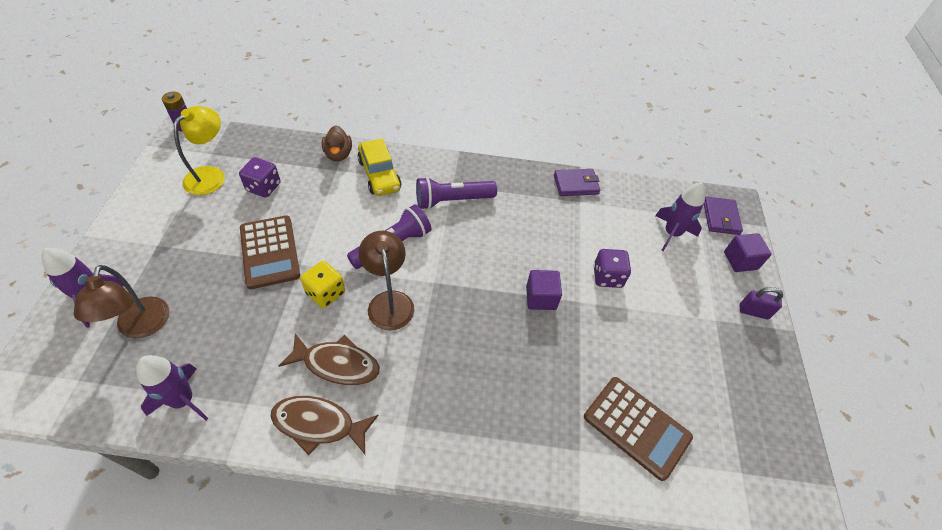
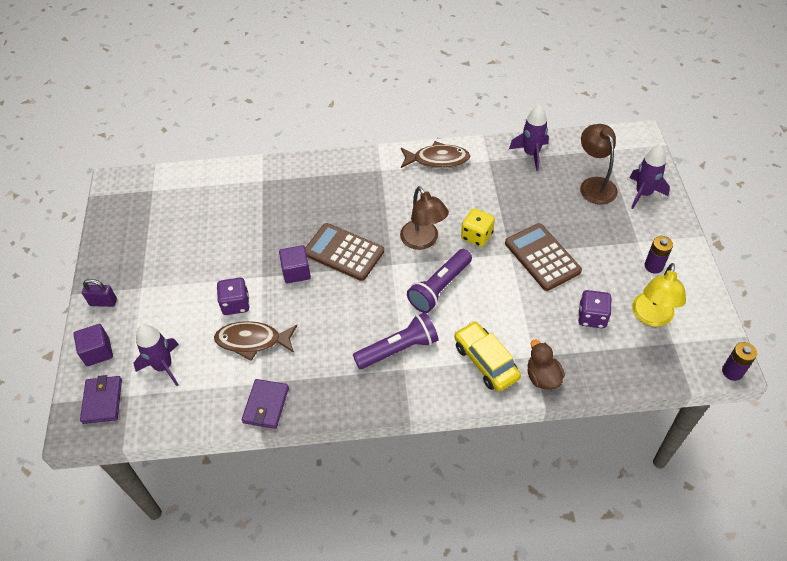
camera: 175 degrees right, 0 degrees up
(165, 217) = (653, 266): none -> purple battery
(337, 364) = (442, 192): brown fish -> brown fish (252, 341)
(576, 184) = (266, 405): purple wallet -> purple wallet turned 60 degrees counterclockwise
(636, 427) = (221, 200): brown calculator -> brown calculator (343, 252)

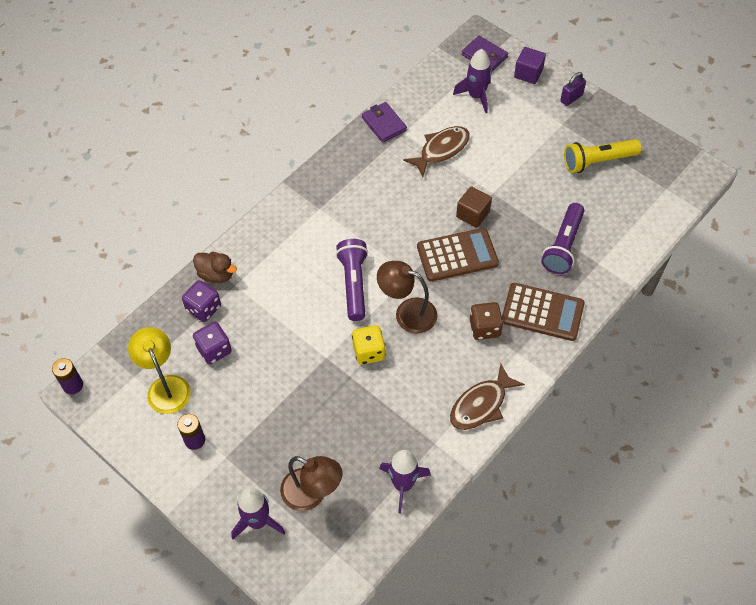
camera: 135 degrees right, 5 degrees up
(162, 241) = (598, 161): none -> yellow flashlight
(236, 304) = (484, 162): purple dice -> purple dice (203, 308)
(296, 272) = (473, 214): purple cube -> brown cube
(383, 196) = (484, 328): none -> brown dice
(398, 349) = (337, 218): purple flashlight -> purple flashlight (563, 246)
(486, 361) = (267, 255): yellow car -> none
(542, 257) = (296, 374): brown calculator -> brown calculator (542, 312)

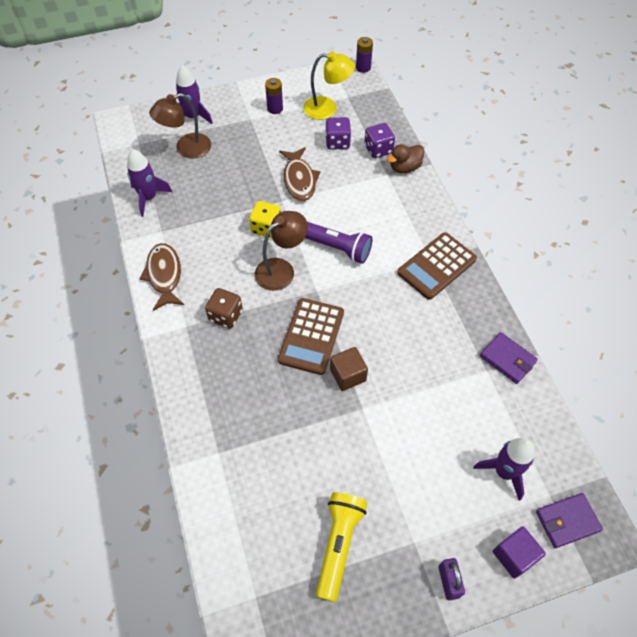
camera: 120 degrees right, 0 degrees up
(384, 124) = (507, 359): purple wallet -> purple wallet turned 45 degrees clockwise
(441, 150) = (444, 392): brown fish -> brown fish (299, 180)
(542, 312) = (206, 369): brown calculator -> brown calculator (437, 266)
(563, 246) = (259, 433): purple flashlight -> none

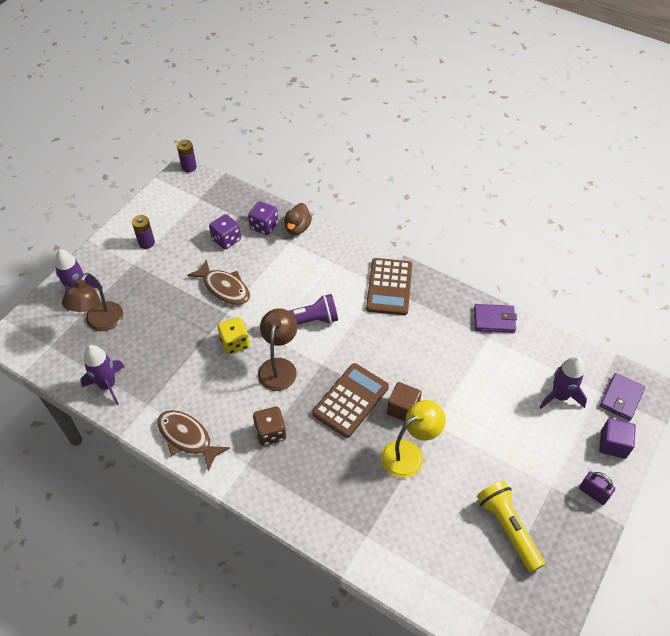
camera: 40 degrees left, 5 degrees down
(311, 336) = (350, 400): brown calculator -> brown calculator turned 120 degrees counterclockwise
(327, 108) = (191, 217): yellow lamp -> yellow lamp (409, 453)

